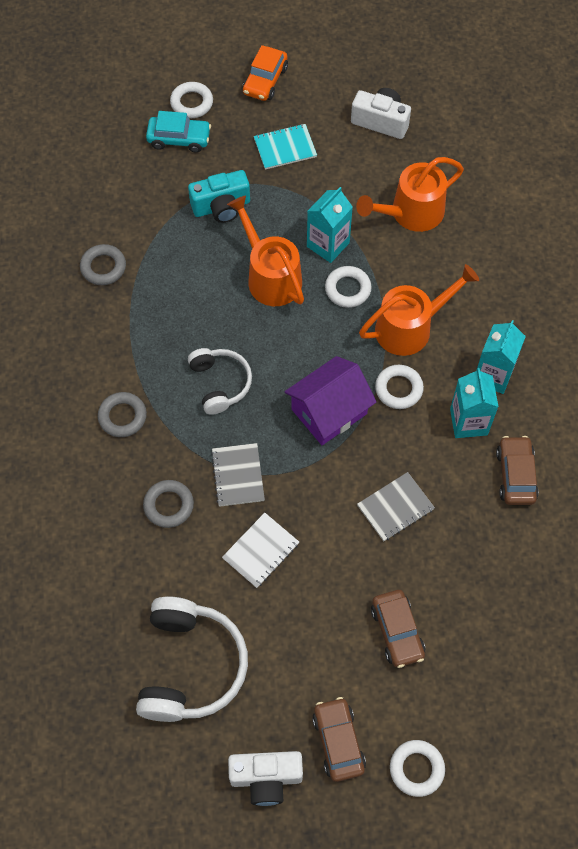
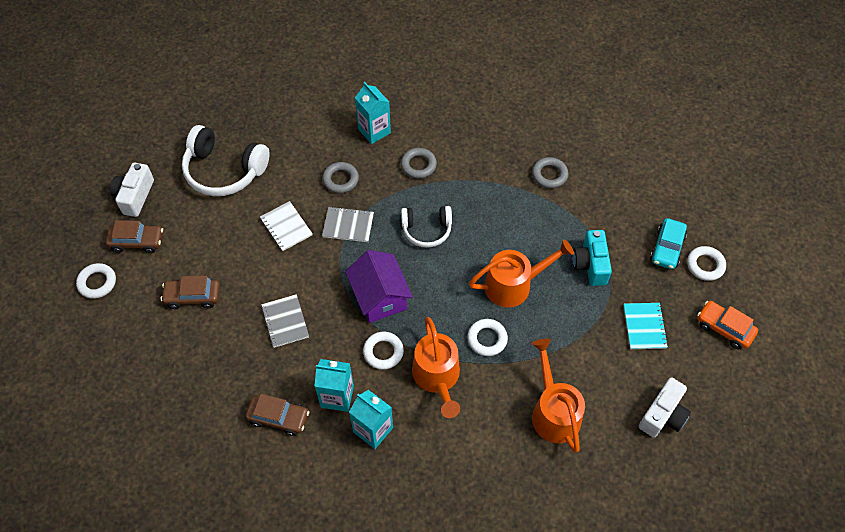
camera: 105 degrees right, 5 degrees down
(328, 244) = (535, 335): turquoise carton -> turquoise carton (374, 131)

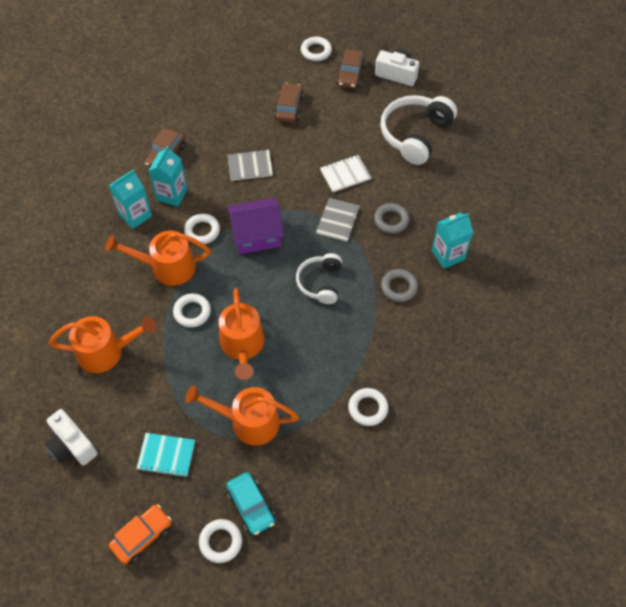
camera: 100 degrees right, 0 degrees up
(549, 175) = (368, 408): grey ring -> white ring
(590, 265) = (248, 422): turquoise camera -> orange watering can
(667, 248) = (251, 506): turquoise car -> turquoise car turned 150 degrees counterclockwise

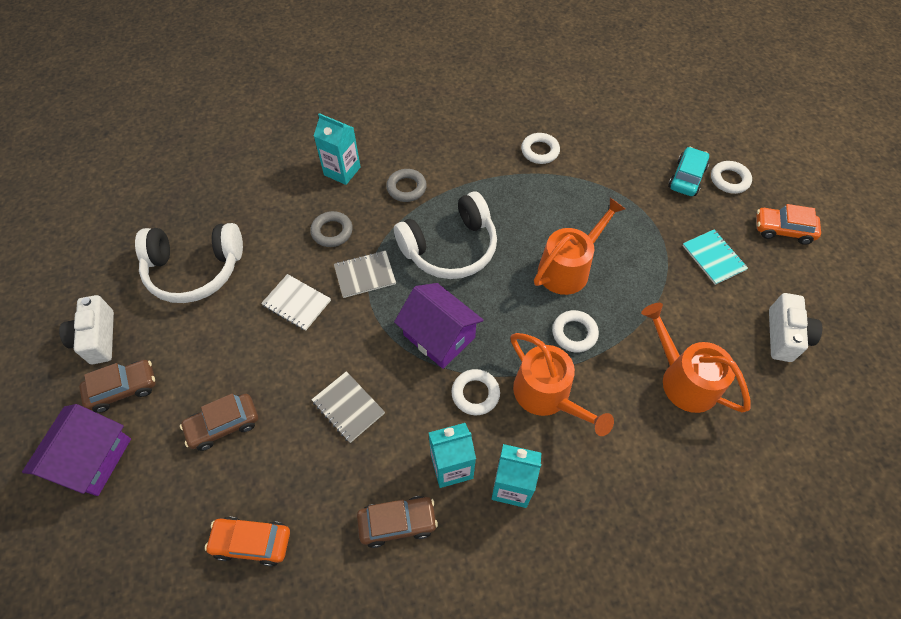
camera: 125 degrees left, 0 degrees up
(213, 95) = (252, 542): none -> orange car
(248, 422) = (628, 219): orange watering can -> none
(316, 51) = (92, 459): white ring -> purple house
(320, 282) = (450, 248): white headphones -> white headphones, size x1.63

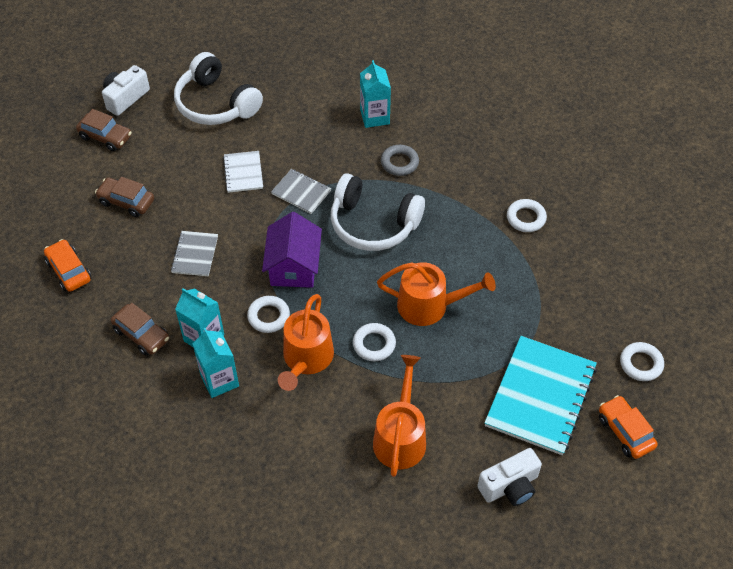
camera: 50 degrees right, 5 degrees down
(92, 459) = (53, 159): purple house -> none
(332, 231) = (317, 149): grey ring -> none
(686, 178) = (609, 332): turquoise car -> none
(713, 258) = (540, 396): turquoise notebook -> turquoise notebook, size x1.98

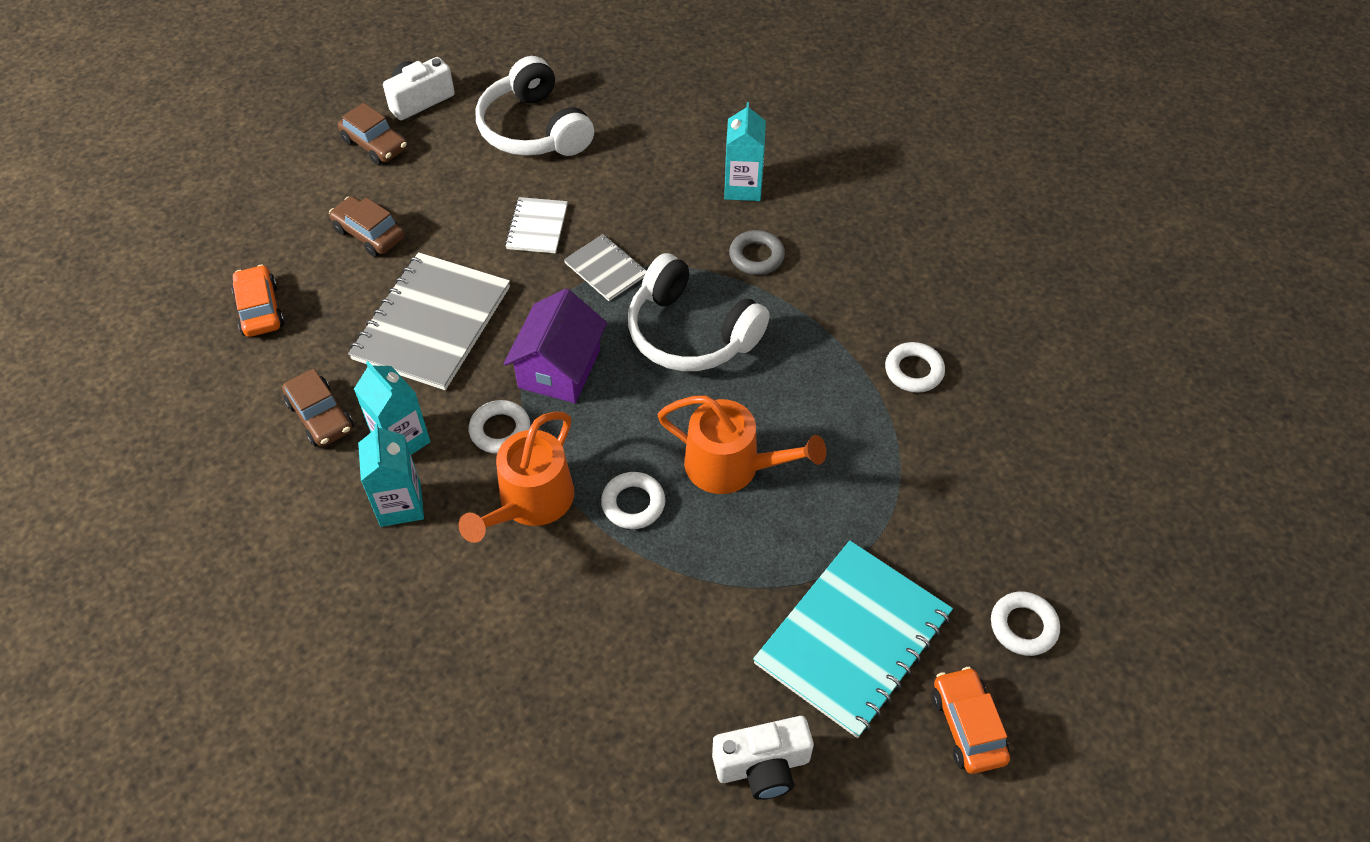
camera: 15 degrees right, 0 degrees up
(195, 254) = (432, 323): grey notebook -> grey notebook, size x1.98
(400, 437) = (625, 649): orange watering can -> none

